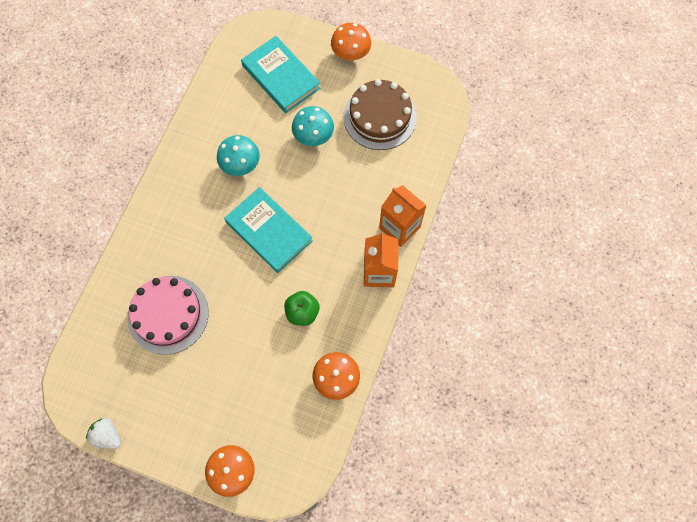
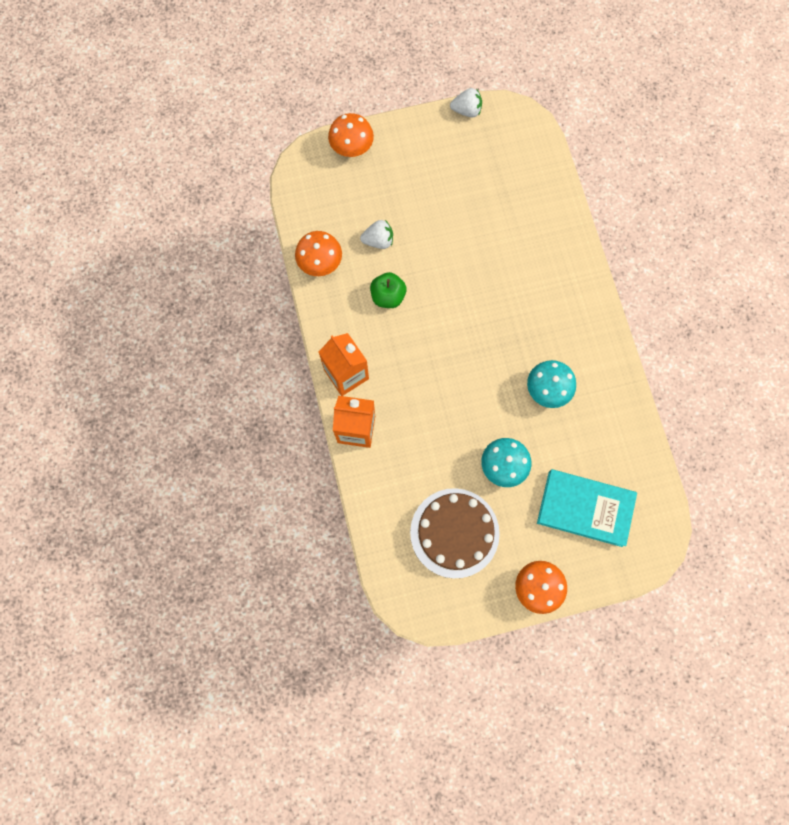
camera: 145 degrees right, 5 degrees up
(168, 314) = (498, 221): pink cake -> none
(269, 231) = (471, 345): turquoise book -> none
(275, 365) = (378, 241): none -> white strawberry

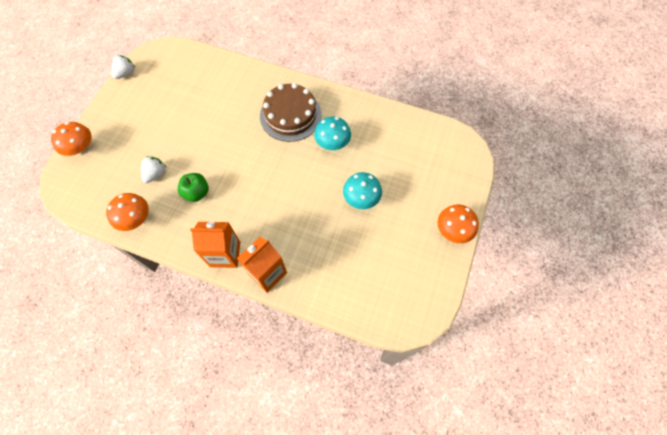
camera: 55 degrees left, 10 degrees down
(454, 532) = (384, 257): brown cake -> brown cake (290, 115)
(585, 508) = (420, 171): turquoise book -> none

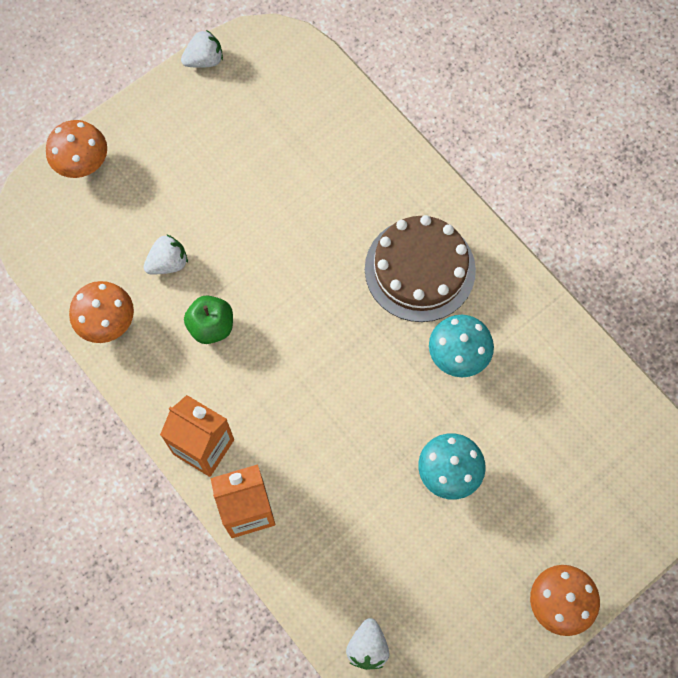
camera: 30 degrees right, 5 degrees up
(373, 307) = (367, 647): none -> white strawberry

